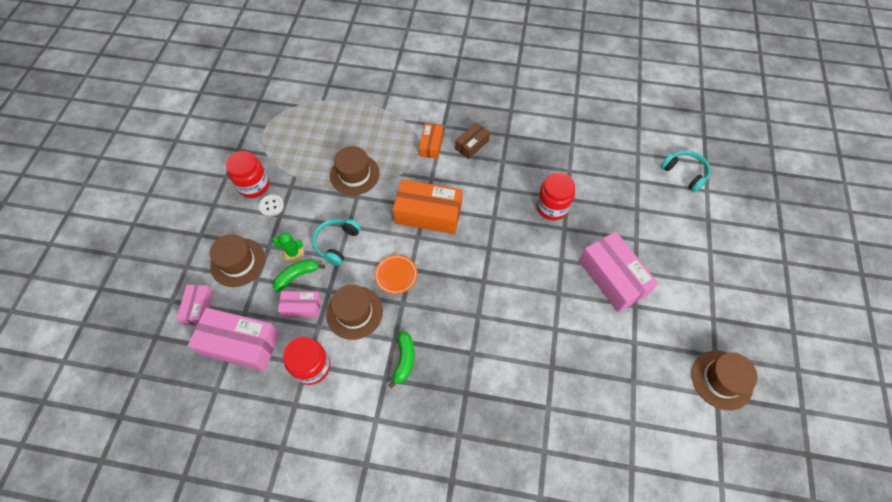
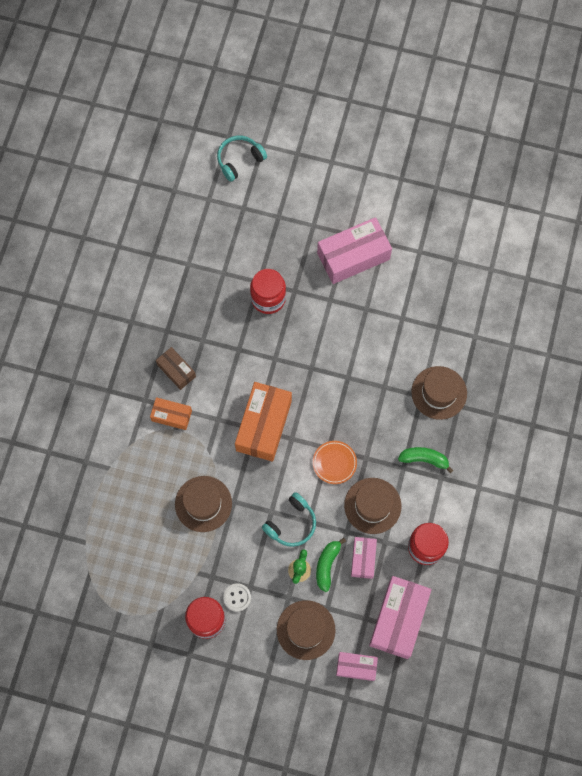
camera: 85 degrees left, 10 degrees up
(297, 276) = (327, 565): green banana -> green banana turned 45 degrees clockwise
(336, 243) = (291, 524): turquoise headphones -> turquoise headphones turned 75 degrees counterclockwise
(721, 380) = (458, 188): brown hat -> brown hat (439, 392)

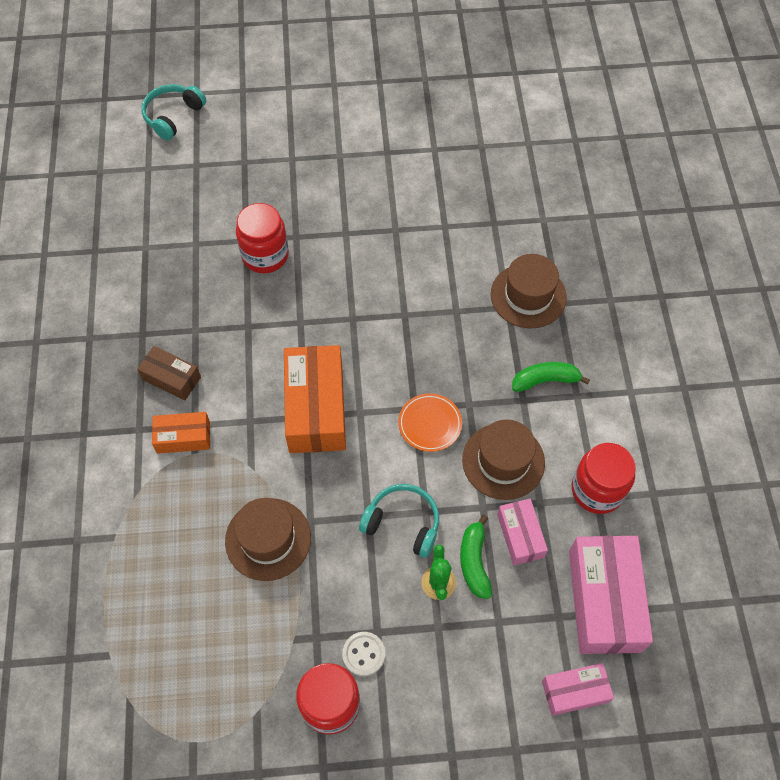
camera: 20 degrees left, 10 degrees down
(291, 524) = (403, 523): turquoise headphones -> turquoise headphones turned 90 degrees counterclockwise
(306, 630) = (481, 664): brown hat -> none
(353, 256) = (355, 177): pink box -> none

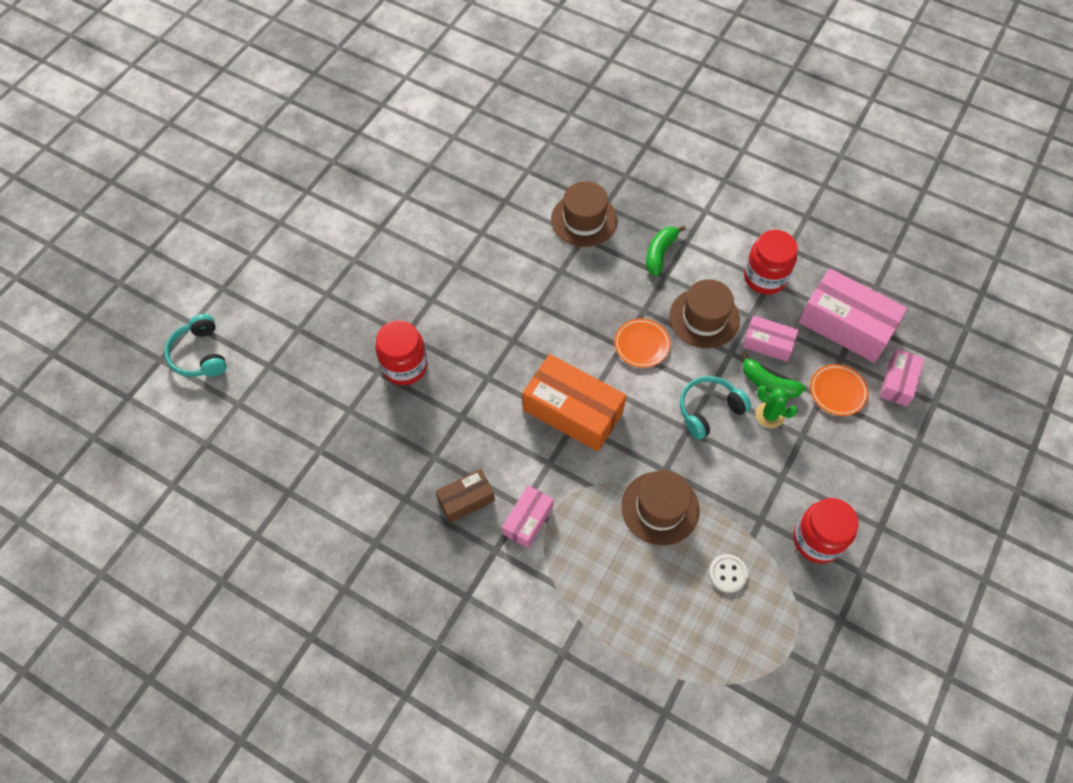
camera: 55 degrees left, 0 degrees up
(183, 437) = (528, 520): orange box -> pink box
(363, 654) = (793, 495): white button -> white button (727, 574)
(516, 634) = (837, 391): none -> orange plate

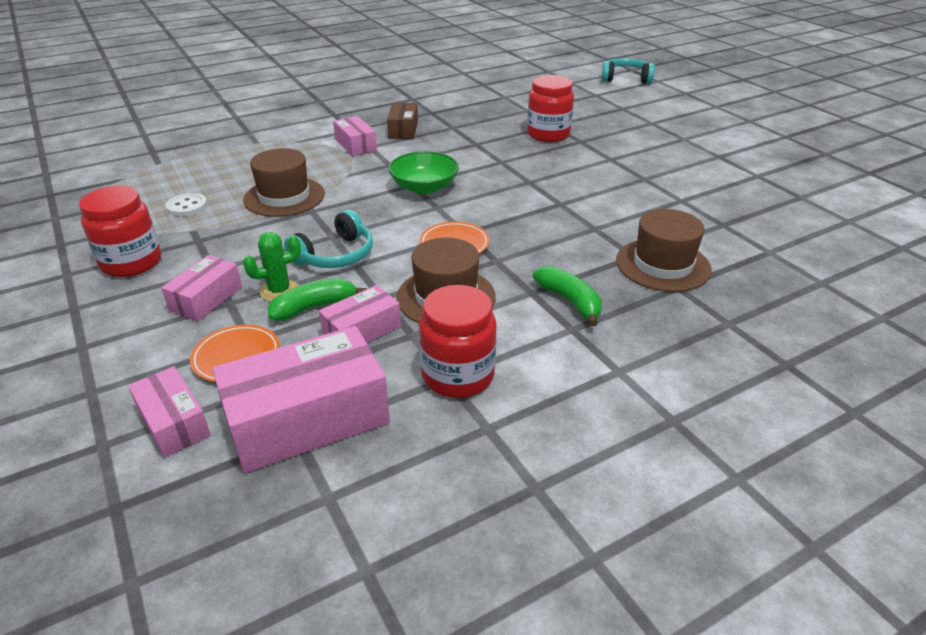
camera: 120 degrees right, 25 degrees down
(573, 411) = (424, 187): orange box -> green bowl
(709, 410) = (335, 255): turquoise headphones -> turquoise headphones turned 45 degrees clockwise
(810, 452) = (206, 299): none -> pink box

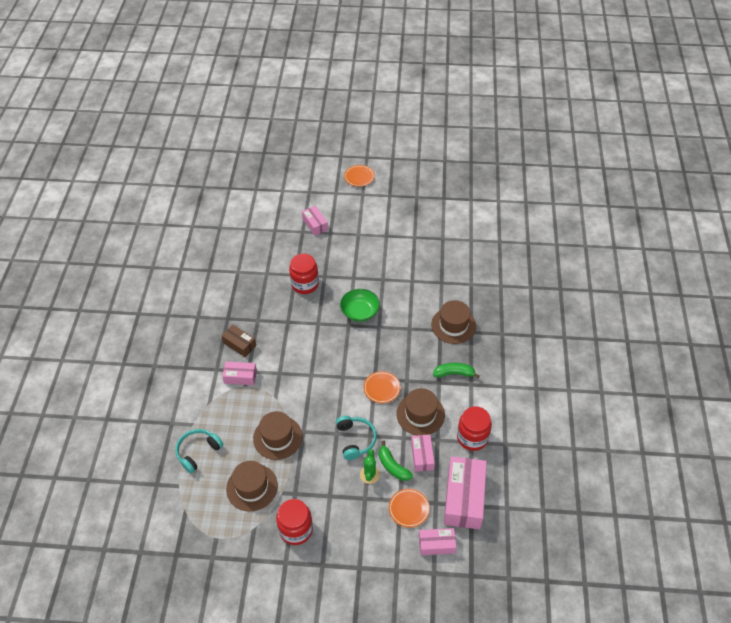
camera: 55 degrees left, 15 degrees up
(187, 207) = (252, 487): white button -> brown hat
(206, 299) = (355, 506): pink box -> pink box (315, 224)
(314, 307) = (392, 466): green banana -> green banana turned 45 degrees counterclockwise
(424, 187) = (318, 371): green bowl -> green bowl (360, 312)
(625, 79) = (266, 202): turquoise headphones -> turquoise headphones (198, 452)
(769, 110) = (359, 177): none -> orange plate

